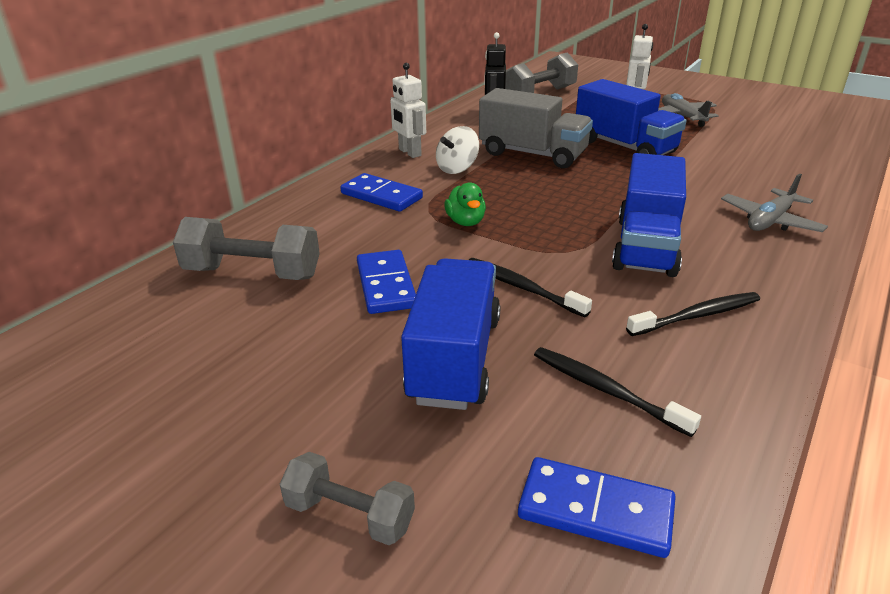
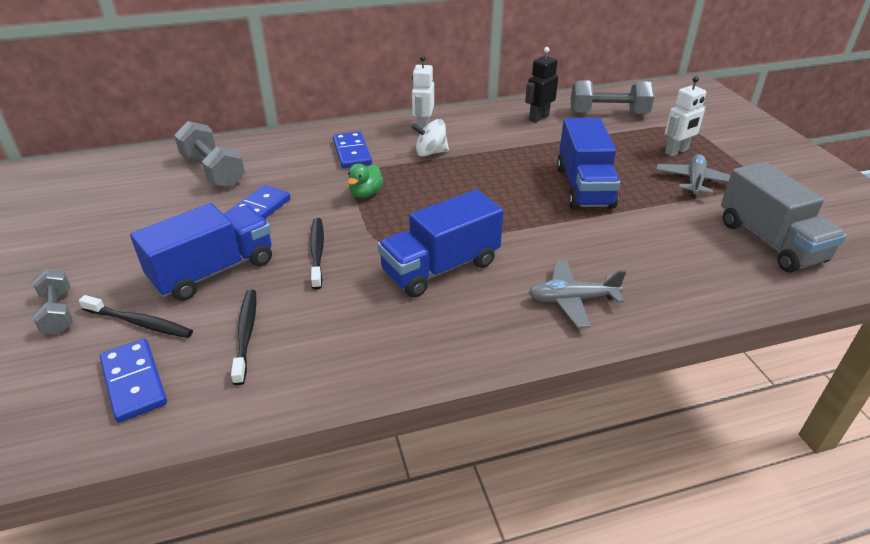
camera: 40 degrees right, 5 degrees up
(532, 154) = (502, 163): grey truck -> grey truck (770, 241)
(696, 316) = (376, 328): black toothbrush -> black toothbrush (139, 323)

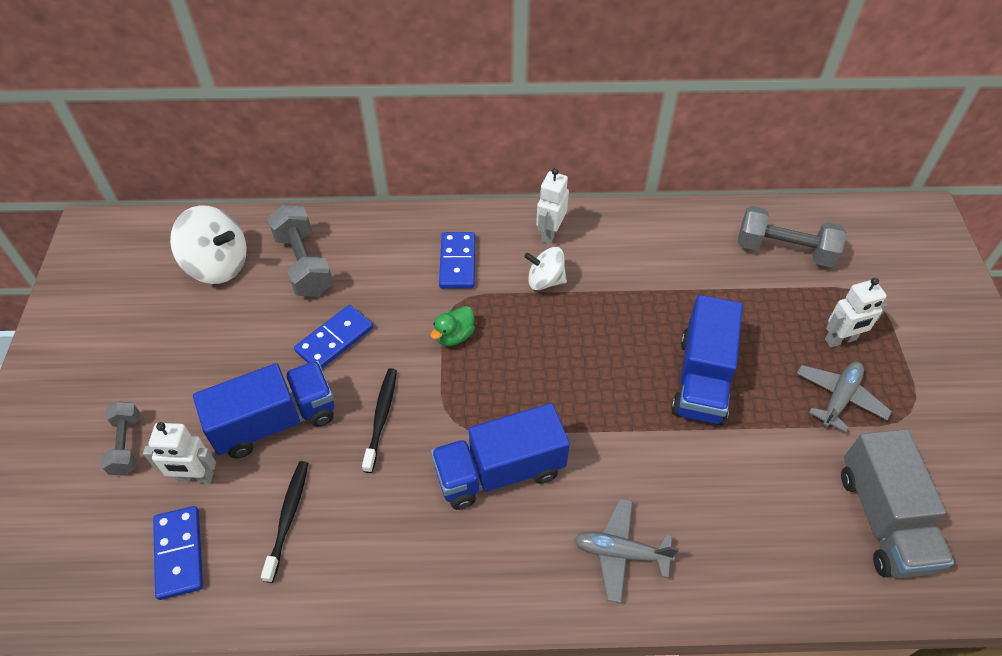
camera: 15 degrees right, 15 degrees up
(130, 182) = (218, 265): none -> white spinning top
(139, 323) = (195, 477): black toothbrush -> white robot
(538, 118) = (694, 241): black robot -> none

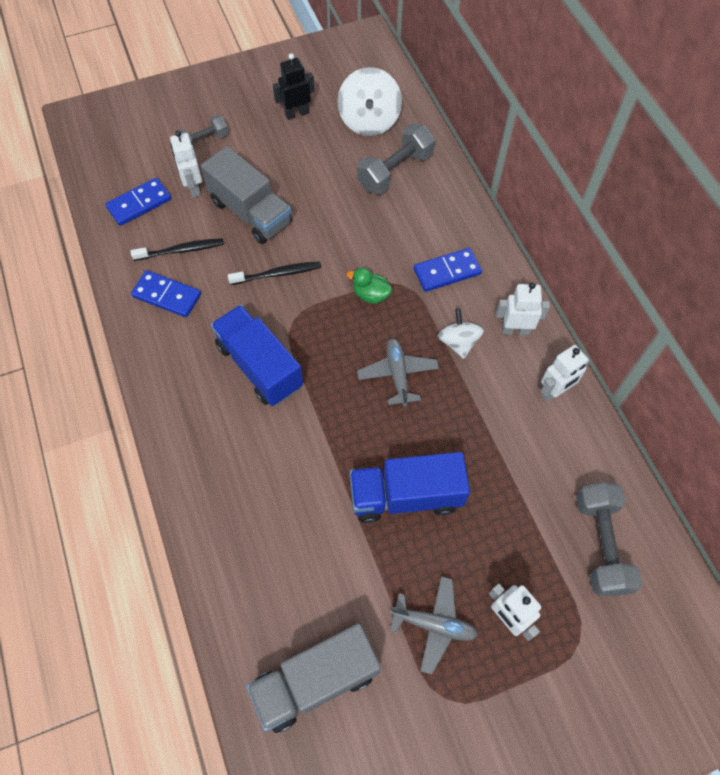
camera: 70 degrees right, 10 degrees up
(155, 331) = (296, 113): none -> black robot
(275, 422) = (250, 212): blue truck -> grey truck
(334, 340) = (333, 219): blue domino -> blue domino (167, 295)
(620, 553) = (219, 469): grey plane -> grey plane (397, 374)
(627, 228) = (554, 392): none -> white robot

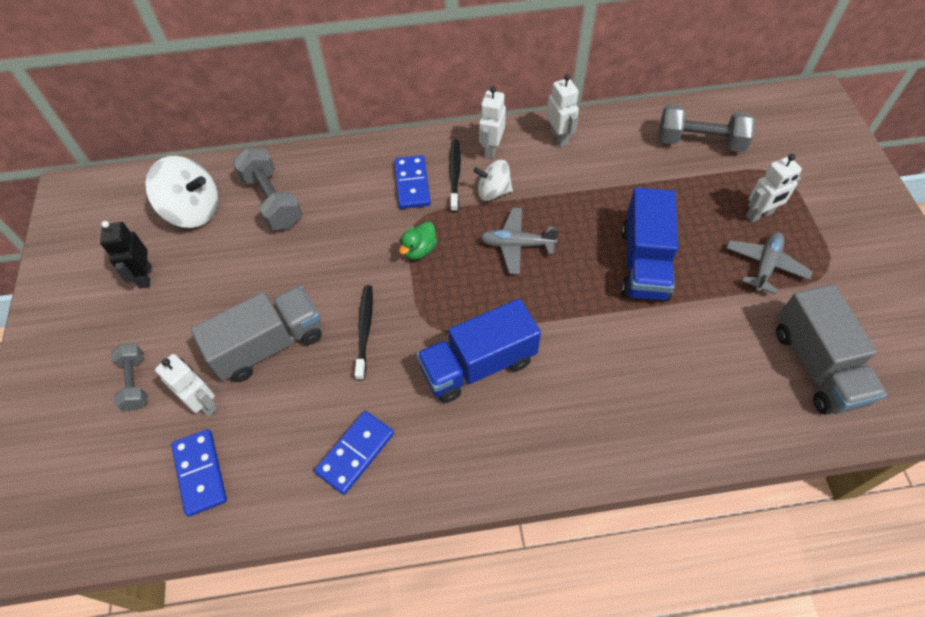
camera: 75 degrees left, 5 degrees down
(181, 250) = (294, 429): black toothbrush -> black toothbrush (455, 175)
(193, 187) = (204, 403): white robot -> white robot turned 135 degrees counterclockwise

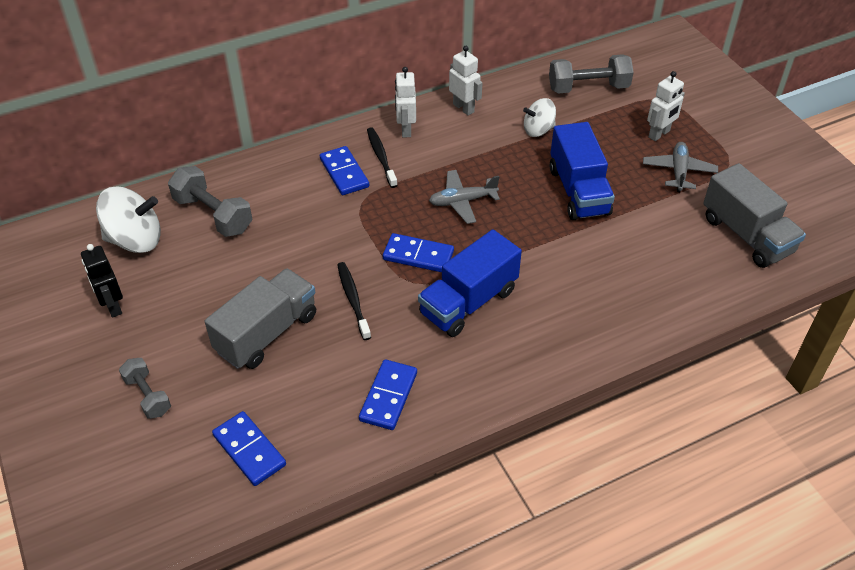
camera: 20 degrees left, 10 degrees down
(204, 403) = (225, 395): white robot -> none
(419, 250) = (375, 225): green duck -> none
(448, 296) = (418, 255): none -> blue domino
(493, 192) = (423, 164): white spinning top -> white spinning top (538, 130)

